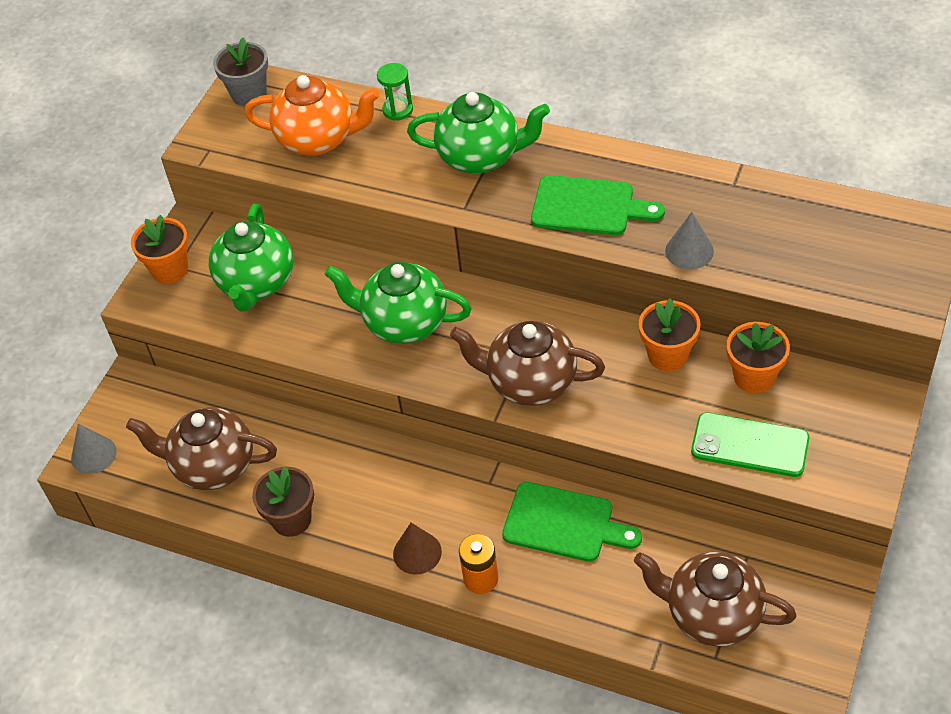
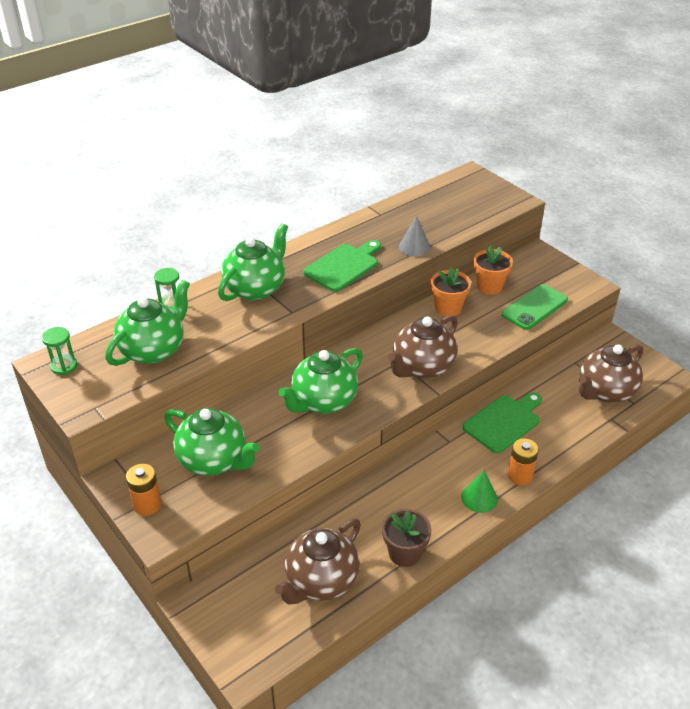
camera: 65 degrees left, 10 degrees down
(93, 454) = (245, 657): grey cone -> none
(170, 269) = (147, 505): orange flower pot -> orange battery
(249, 94) = (64, 366): grey flower pot -> green hourglass
(318, 139) = (154, 350): orange teapot -> green teapot
(417, 552) = (479, 498): brown cone -> green cone

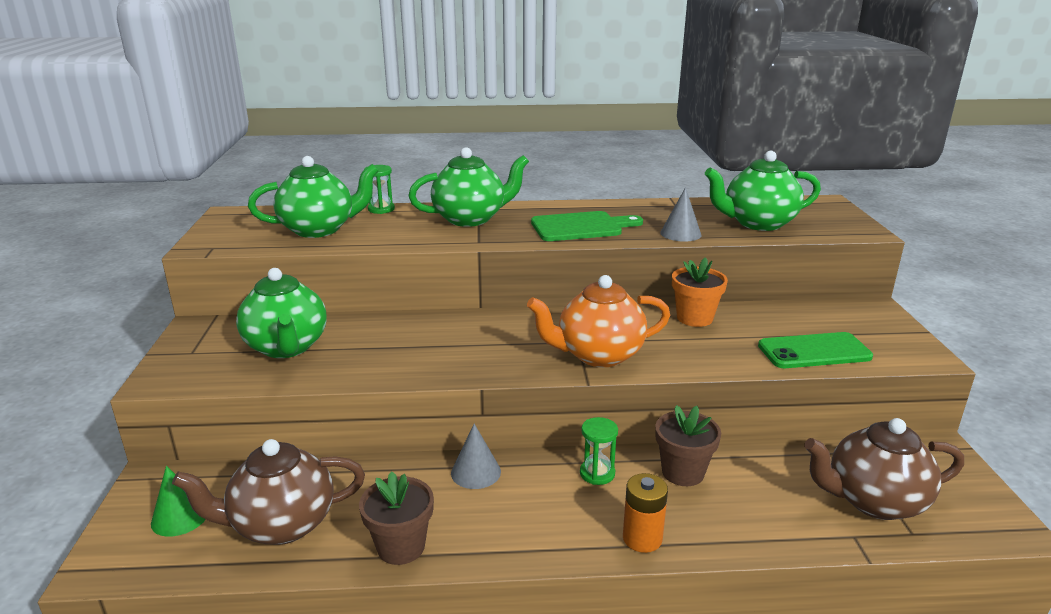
camera: 35 degrees right, 15 degrees down
(64, 366) = (238, 218): green hourglass -> green hourglass (597, 473)
(147, 505) = (185, 355): orange battery -> none
(323, 401) = (452, 343): green teapot -> green teapot (758, 223)
(394, 483) = (475, 472): none -> grey cone
(422, 367) = (598, 355): brown teapot -> orange teapot
(479, 498) = (560, 536): green cone -> green cone (180, 517)
(489, 286) = (771, 316): orange flower pot -> none
(504, 422) = (682, 472): green cutting board -> brown flower pot

